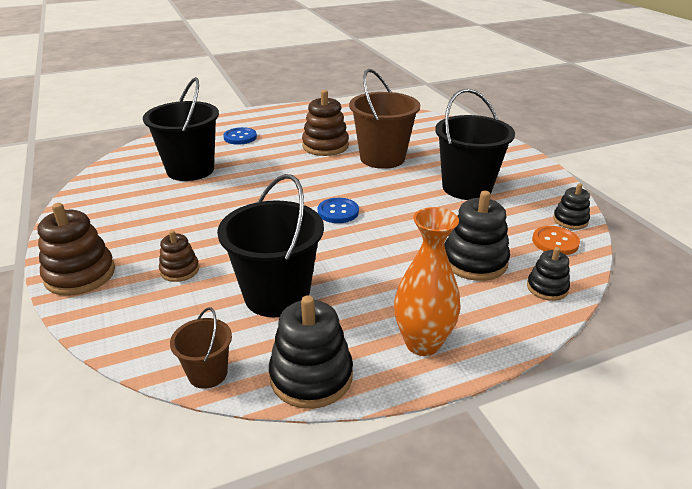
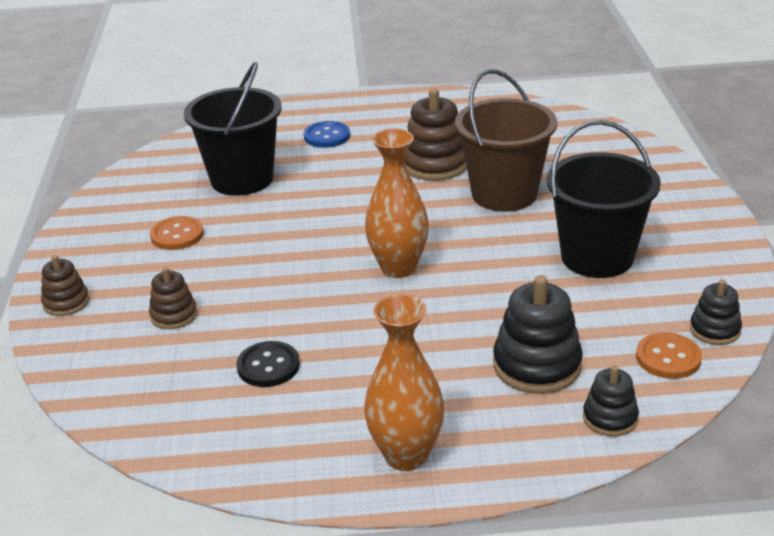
camera: 20 degrees right, 0 degrees up
(80, 275) = (66, 302): brown stacking toy -> brown stacking toy, size x0.58
(156, 212) = (177, 235): none -> orange button
(208, 373) = (154, 440): brown bucket -> none
(277, 295) = (268, 366): black bucket -> black button
(311, 376) = (260, 466): black stacking toy -> none
(338, 212) = (398, 268): blue button -> orange vase

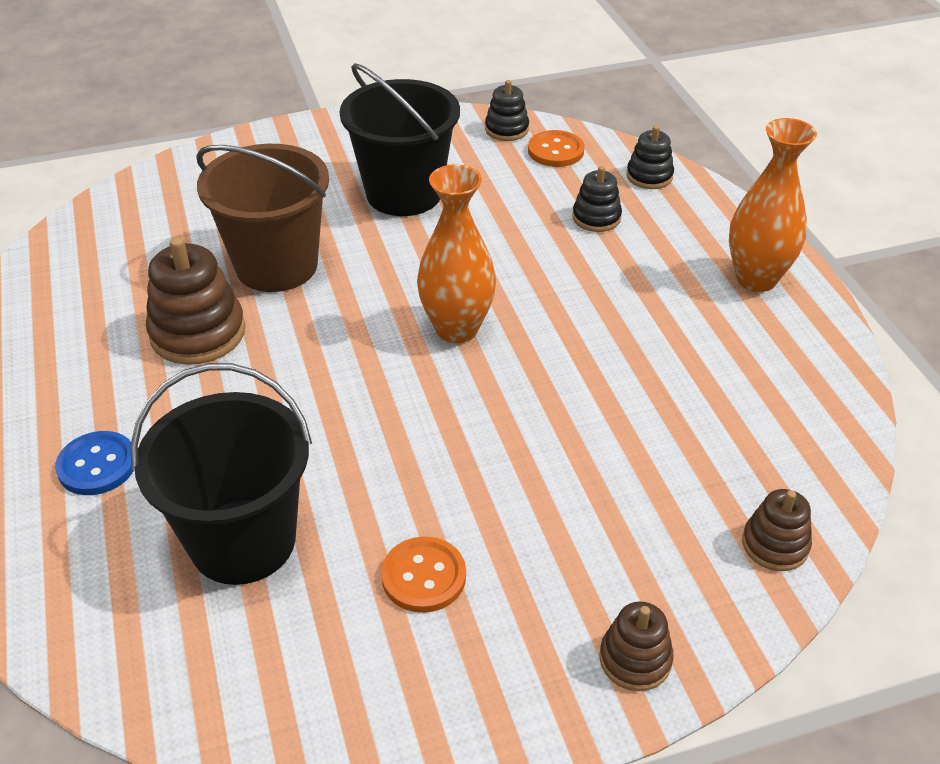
camera: 105 degrees left, 10 degrees up
(174, 315) = (619, 515): brown stacking toy -> brown stacking toy (775, 545)
(268, 366) = (678, 399): black button -> none
(537, 365) = (596, 217): black stacking toy -> black stacking toy, size x0.58

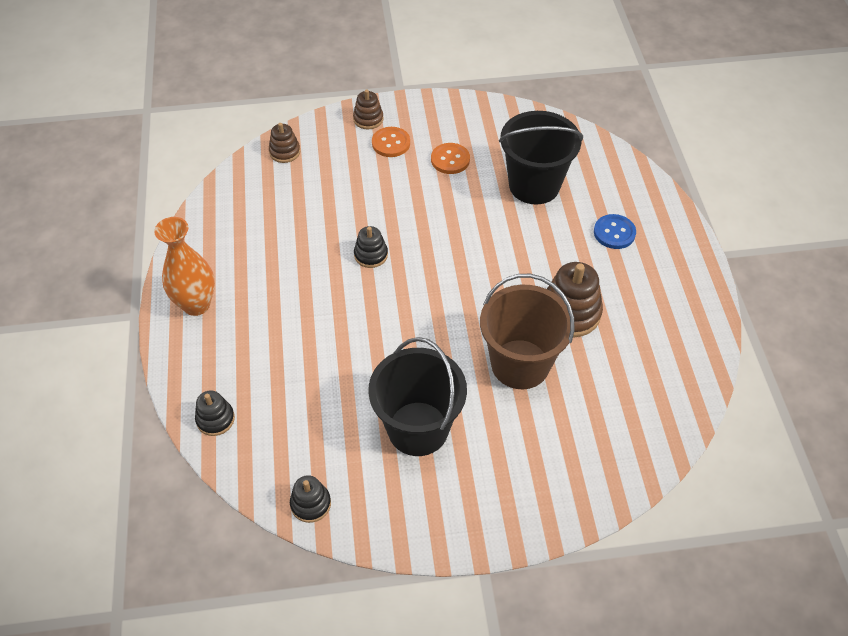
camera: 170 degrees left, 10 degrees up
(457, 329) = (405, 292): orange vase -> none
(555, 151) = (278, 465): orange button -> orange button (391, 143)
(596, 217) = (277, 378): black stacking toy -> black stacking toy (371, 255)

